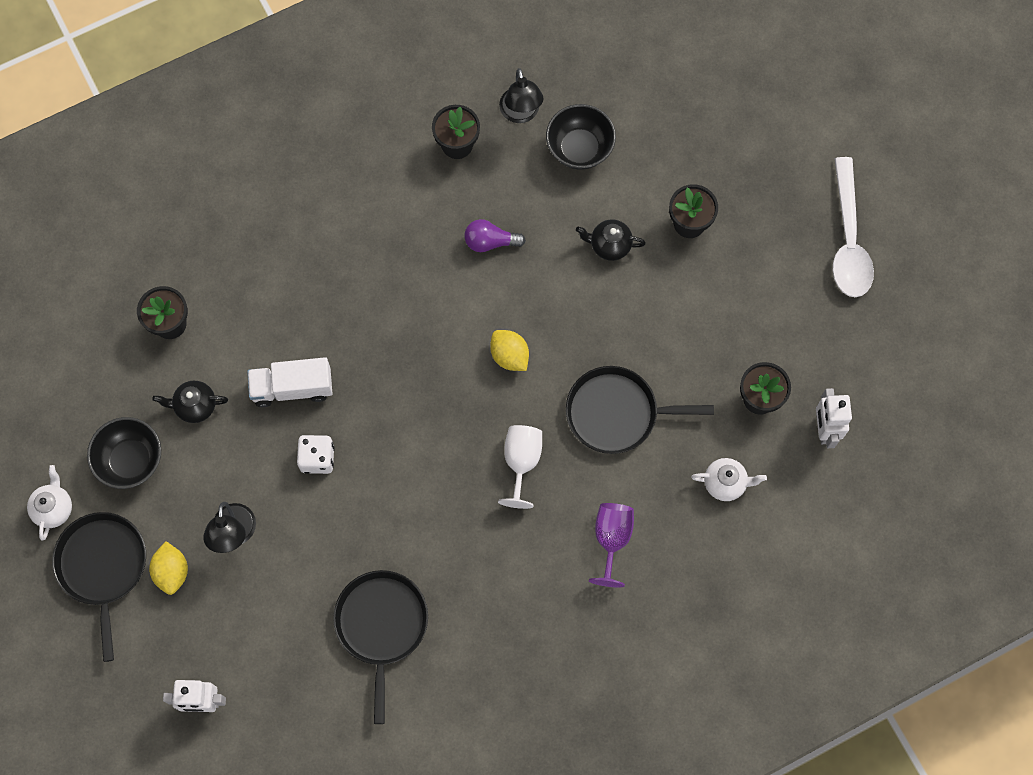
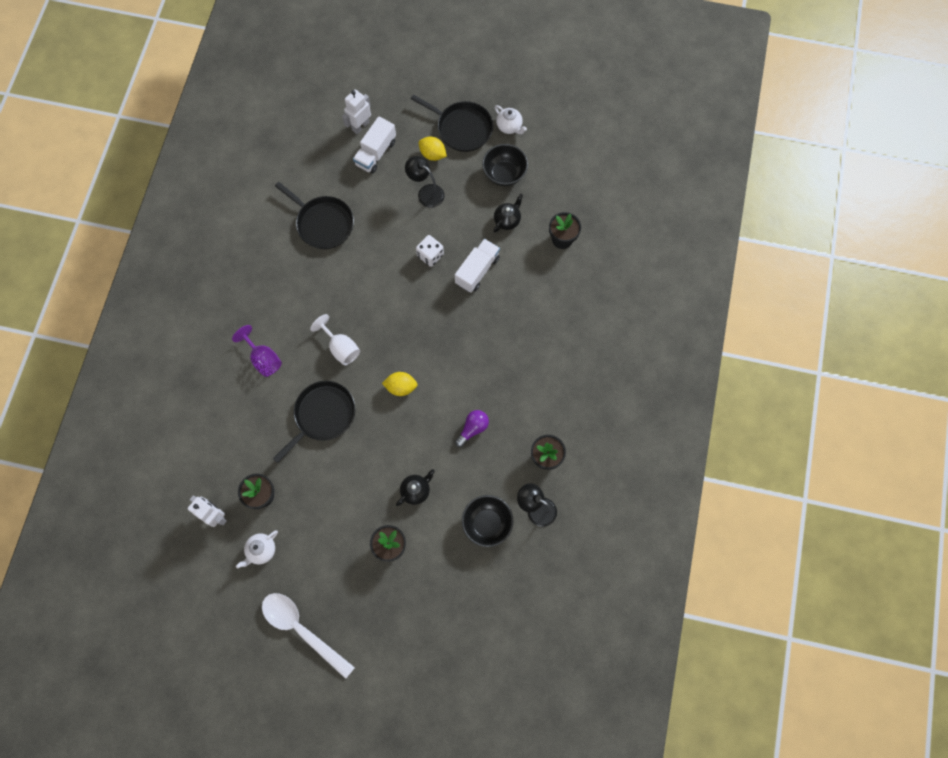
camera: 130 degrees right, 0 degrees up
(227, 646) = (376, 153): none -> white truck
(725, 483) = (237, 438): white teapot -> white teapot (261, 550)

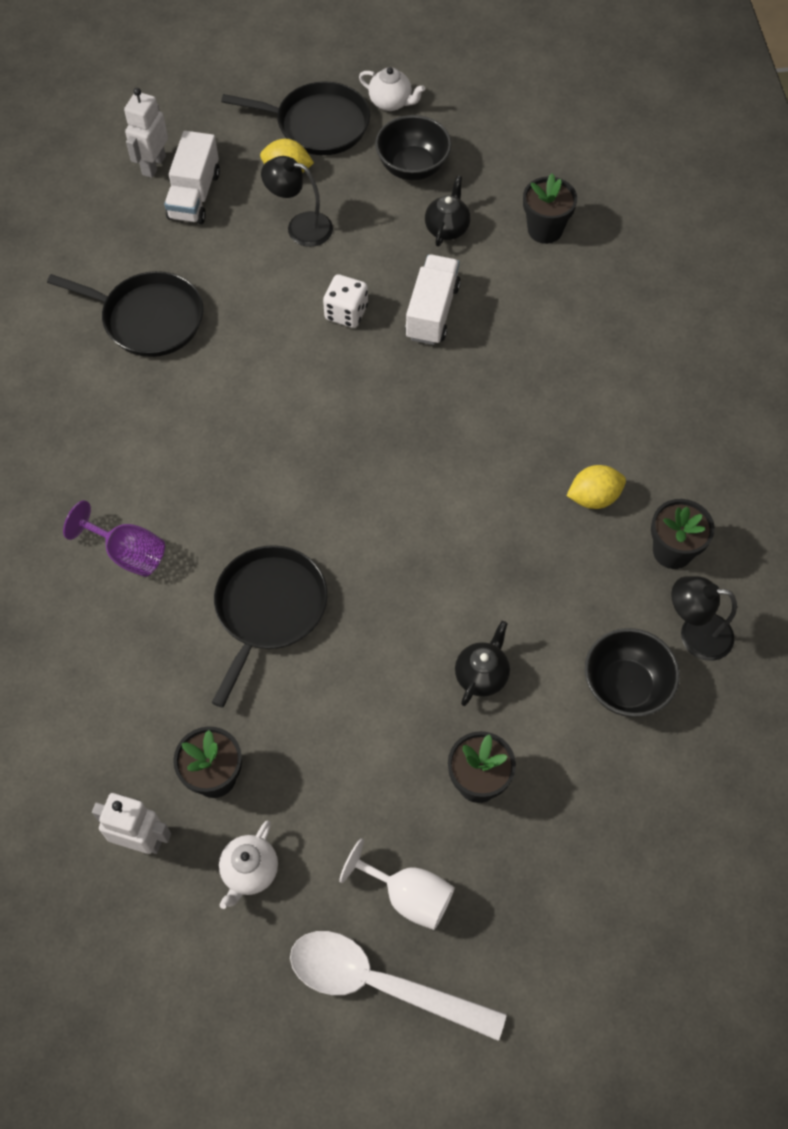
camera: 20 degrees left, 10 degrees down
(341, 348) = (256, 494): white goblet -> white goblet (408, 895)
(401, 387) = (384, 521): yellow lemon -> yellow lemon (593, 497)
(473, 428) = (533, 546): purple light bulb -> none

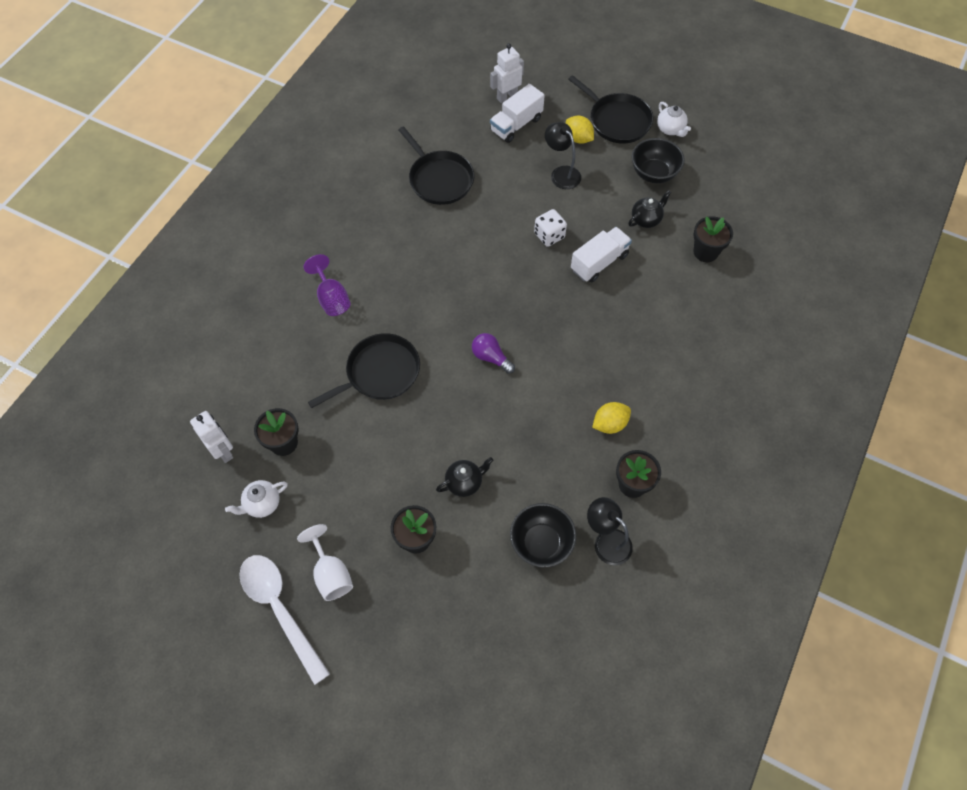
camera: 35 degrees right, 0 degrees up
(393, 504) = (491, 357): none -> purple light bulb
(593, 497) = (609, 424): yellow lemon -> yellow lemon turned 45 degrees counterclockwise

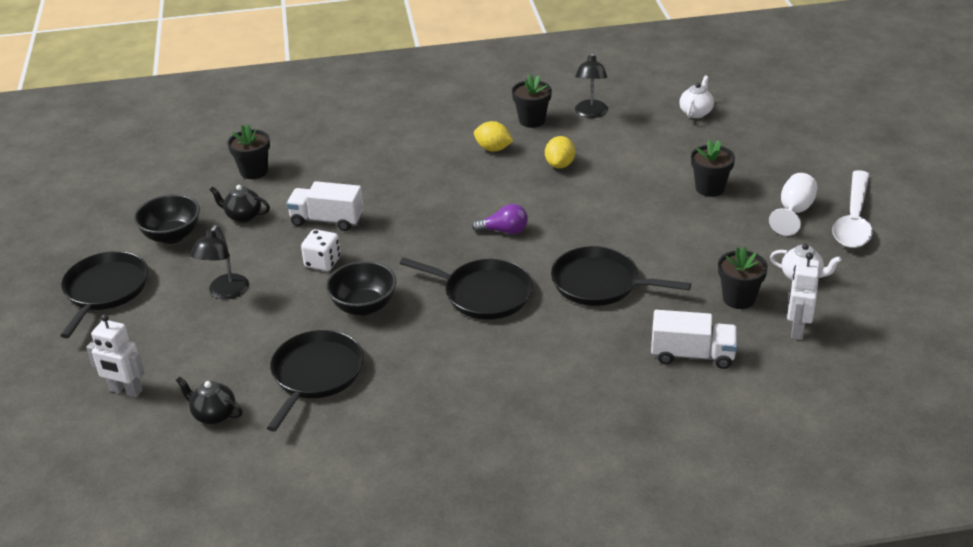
camera: 125 degrees left, 25 degrees down
(332, 298) = (560, 361): purple goblet -> none
(433, 301) = (483, 294): none -> black pan
(464, 482) = (634, 189): black teapot -> black teapot (214, 415)
(491, 357) = (504, 231): purple light bulb -> purple light bulb turned 90 degrees counterclockwise
(516, 125) = (172, 359): white truck -> white truck (692, 355)
(541, 543) = (631, 137): black bowl -> black bowl (364, 306)
(578, 138) = (158, 304): yellow lemon -> yellow lemon (560, 164)
(670, 129) = (92, 250): white teapot -> white teapot (696, 112)

